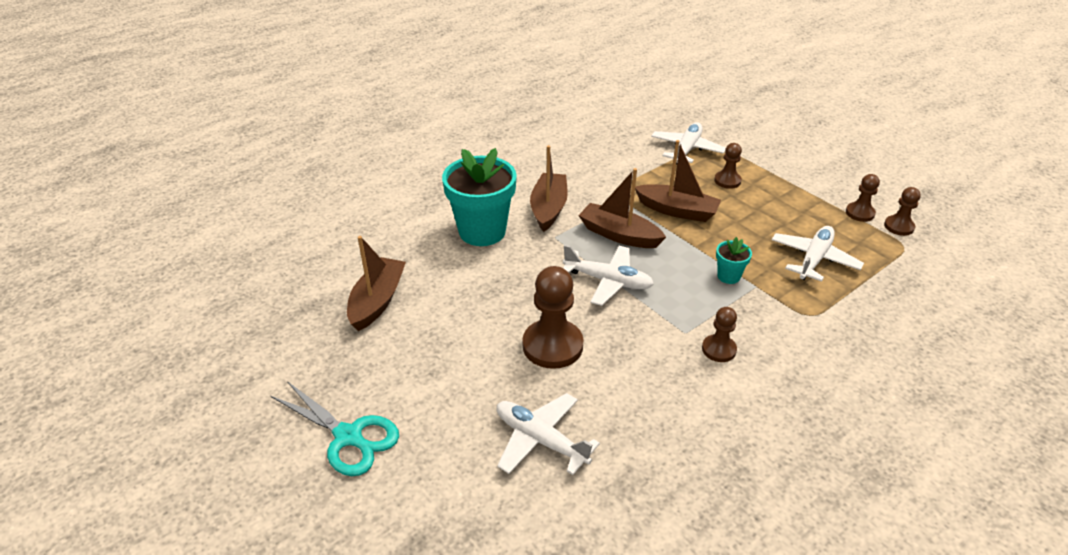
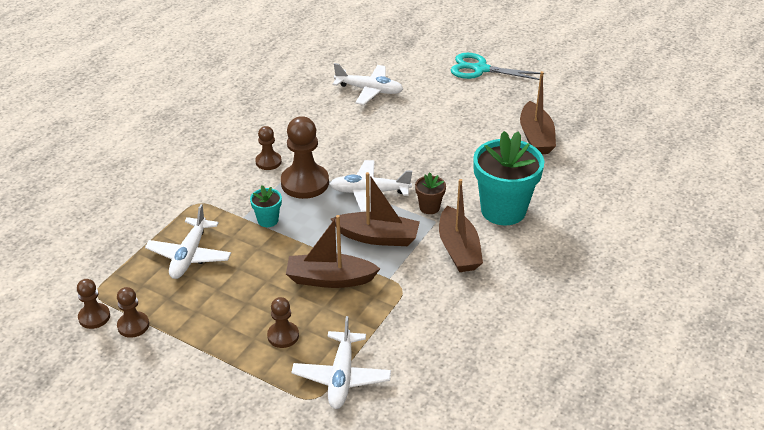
camera: 160 degrees right, 0 degrees up
(552, 346) = (389, 138): brown pawn -> brown pawn (305, 183)
(553, 250) = (429, 207): none -> brown flower pot

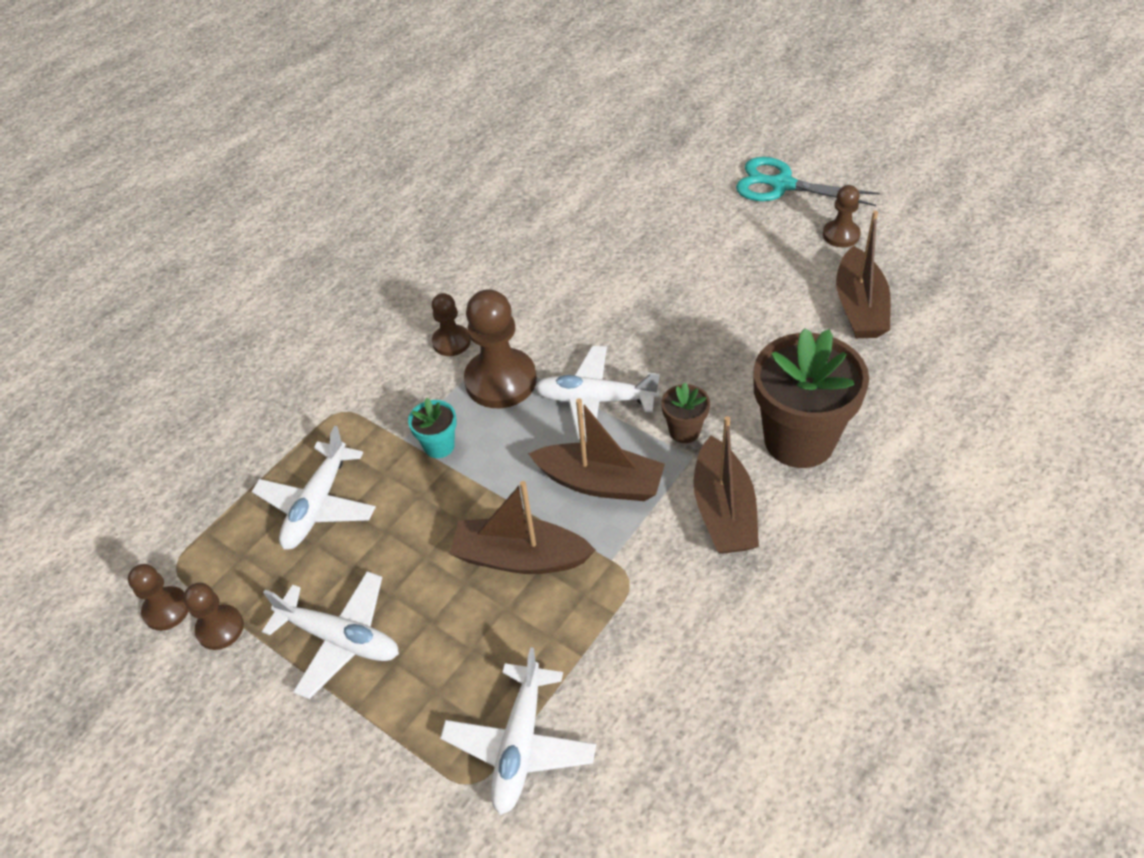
camera: 10 degrees right, 10 degrees up
(283, 336) = (438, 660): brown pawn -> brown pawn (841, 235)
(369, 90) = (612, 220): white plane -> white plane (340, 639)
(503, 210) = (799, 440): turquoise flower pot -> brown flower pot

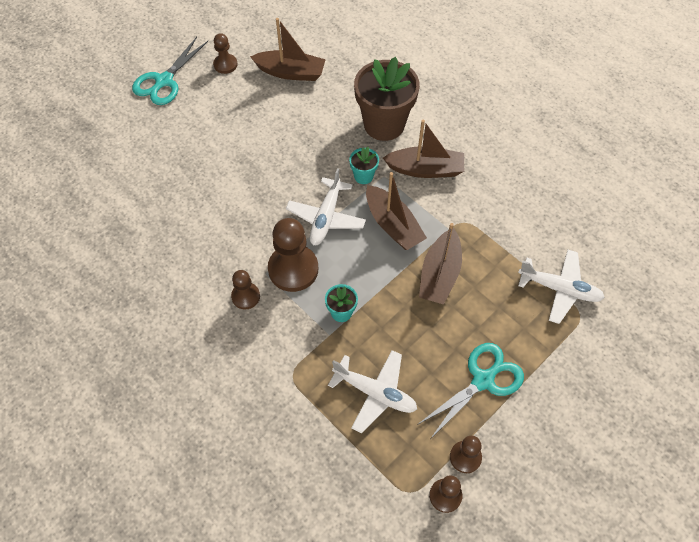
camera: 85 degrees left, 10 degrees up
(340, 639) = (483, 380): white plane -> turquoise scissors
(600, 483) = (393, 225): brown boat -> brown boat turned 120 degrees clockwise
(684, 431) = (363, 176): brown flower pot -> turquoise flower pot

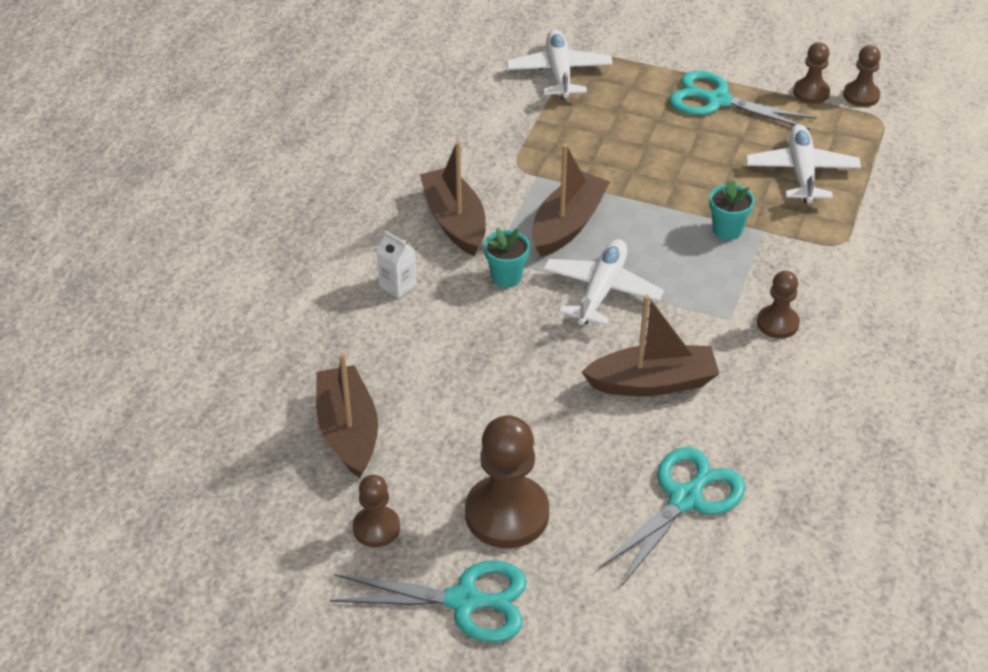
camera: 115 degrees left, 15 degrees down
(157, 187) = (685, 499): none -> turquoise scissors
(293, 269) = (703, 293): brown pawn -> brown pawn (507, 514)
(326, 217) = (601, 290): white plane -> white plane turned 60 degrees counterclockwise
(384, 124) = (397, 285): brown flower pot -> white carton
(439, 274) = (610, 165): brown boat -> brown boat (652, 383)

